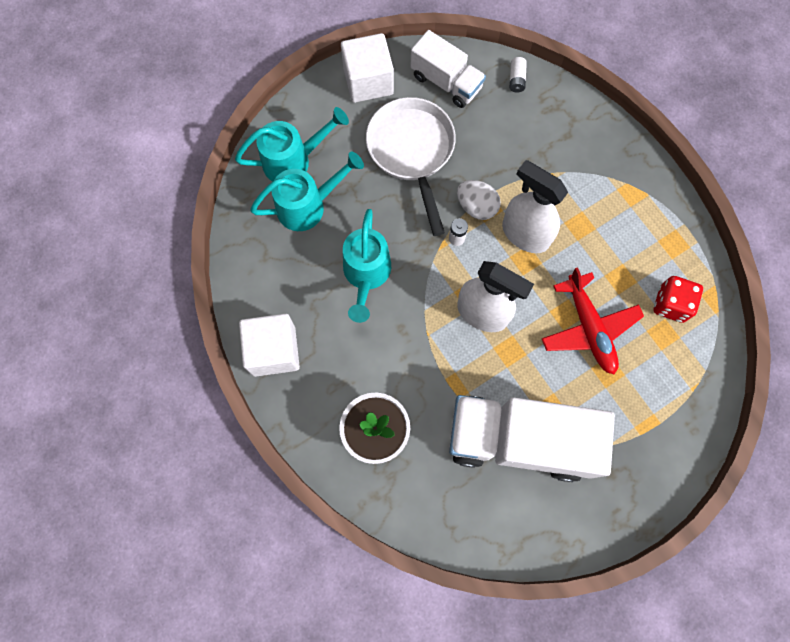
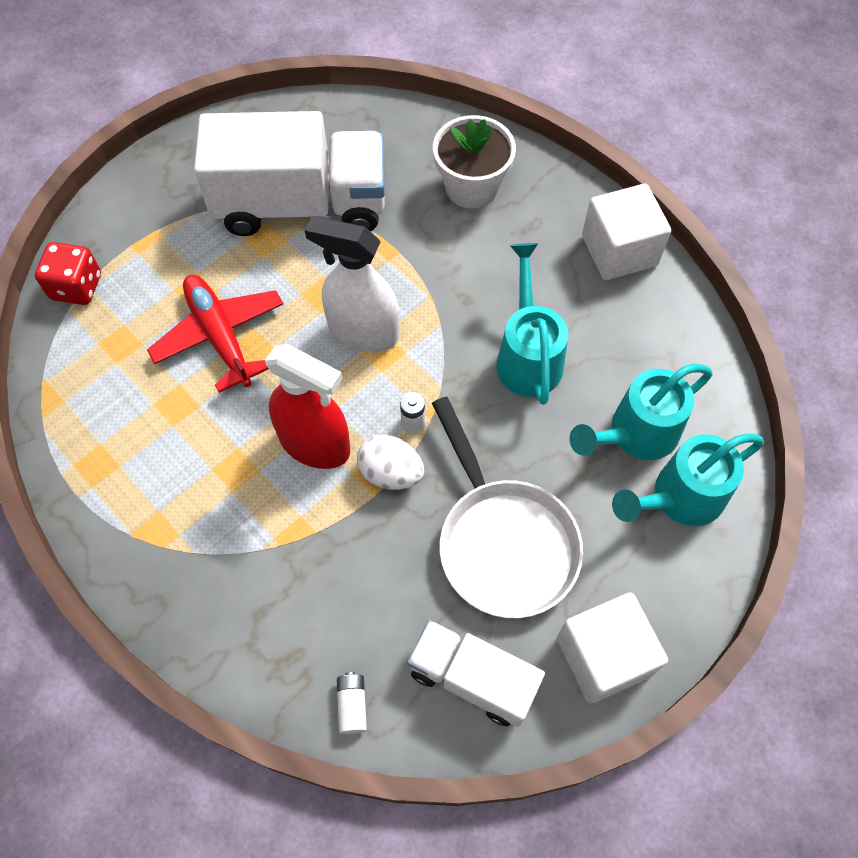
camera: 170 degrees right, 10 degrees down
(525, 234) = (315, 444): white spray bottle -> red spray bottle
(671, 304) = (107, 382): red dice -> red dice (76, 287)

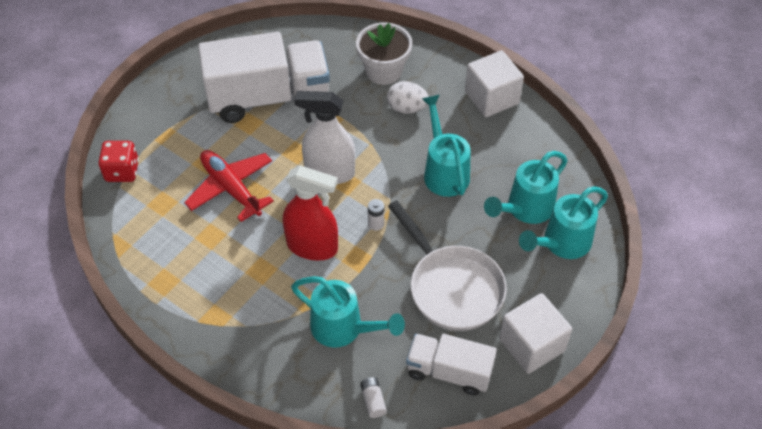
camera: 10 degrees left, 10 degrees down
(332, 581) = (343, 328): none -> turquoise watering can
(391, 473) = (367, 256): white egg -> white egg (407, 108)

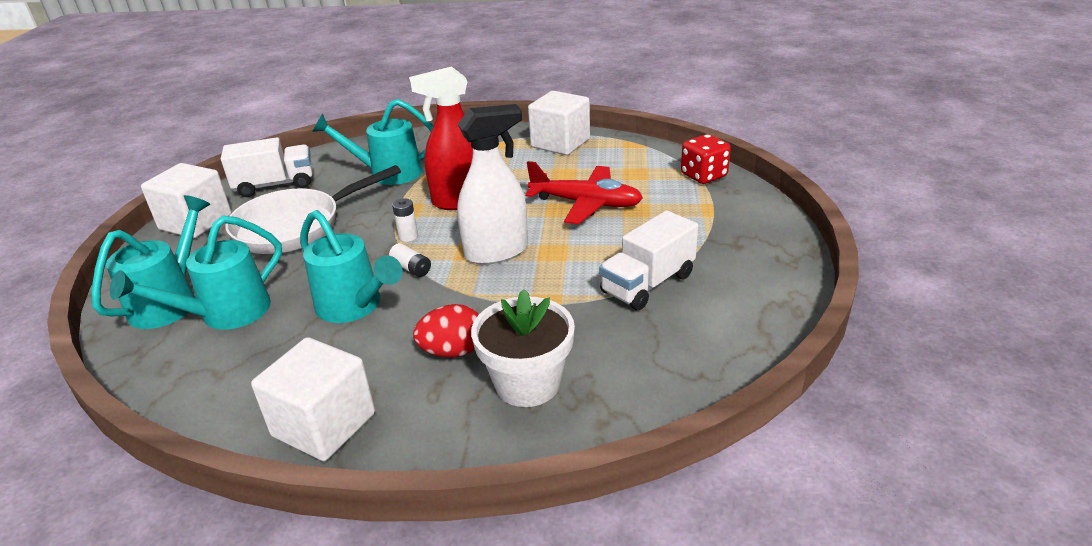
camera: 150 degrees right, 20 degrees down
(170, 286) = (560, 143): none -> white cube
(268, 97) = (648, 284): white truck -> white truck, size x0.57
(373, 400) = (335, 155): white battery -> white battery (411, 268)
(407, 108) = (453, 351): white egg -> red egg
(452, 287) = (296, 226): white pan -> white pan turned 60 degrees counterclockwise
(526, 209) = (226, 314): turquoise watering can -> turquoise watering can turned 150 degrees counterclockwise

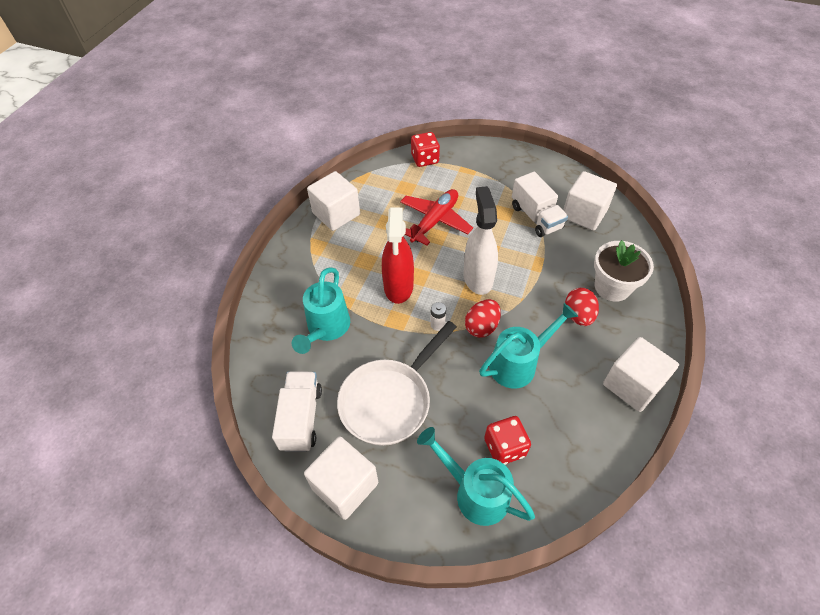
camera: 75 degrees left, 20 degrees up
(226, 314) = (504, 447): turquoise watering can -> red dice
(296, 226) = (390, 400): white pan -> white pan turned 60 degrees clockwise
(411, 268) = (481, 327): white battery -> red egg
(690, 333) = (584, 214): none -> white cube

